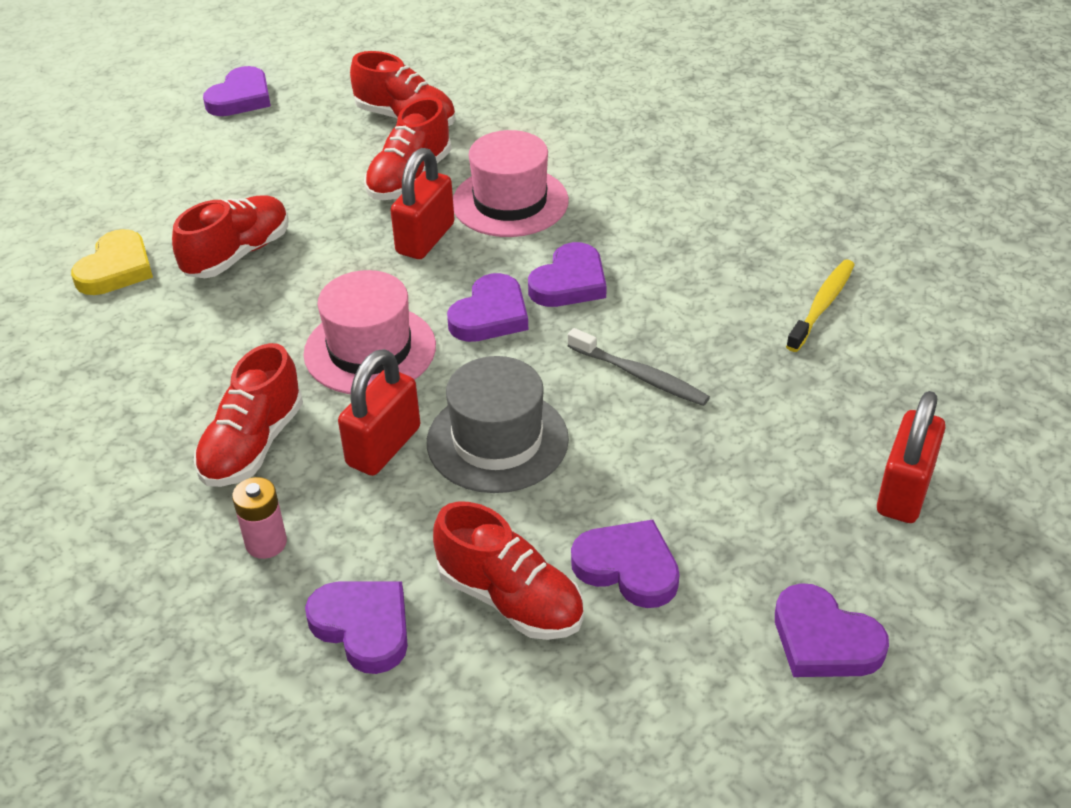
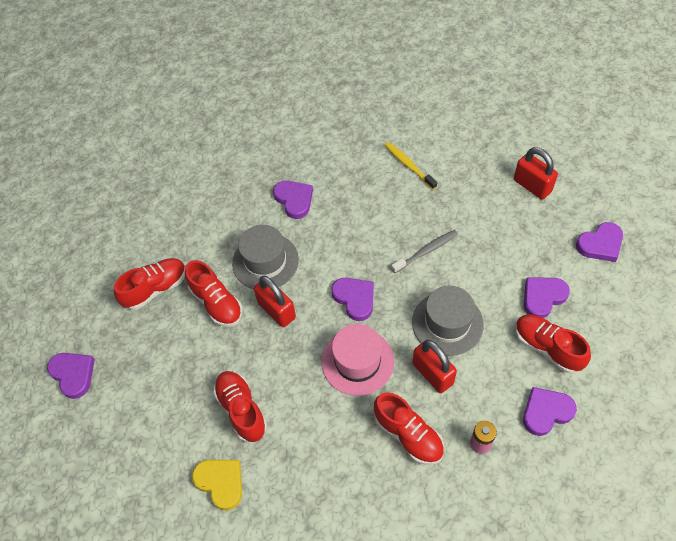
camera: 65 degrees left, 15 degrees up
(510, 202) = (265, 261): pink hat -> grey hat
(510, 599) = (547, 348): red shoe -> red shoe turned 105 degrees counterclockwise
(569, 282) = (345, 256): purple heart -> purple heart (294, 200)

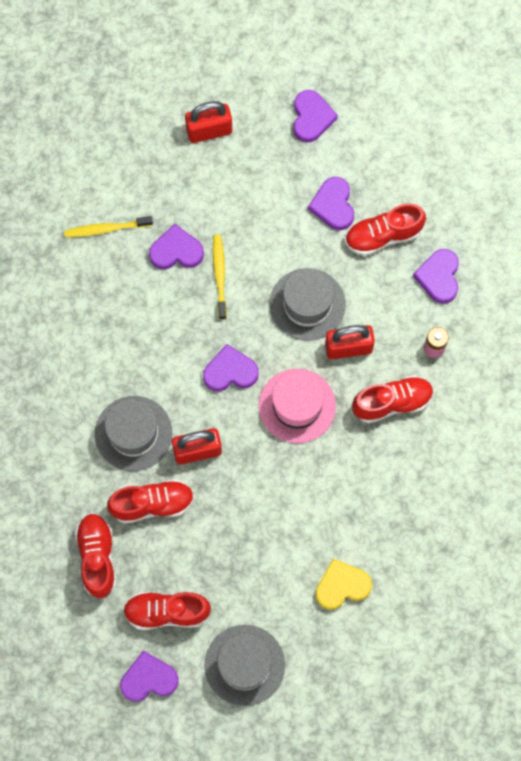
camera: 65 degrees left, 15 degrees up
(114, 440) = (244, 665): none -> grey hat
(241, 410) = (283, 535): red shoe -> red shoe (166, 612)
(294, 200) = (75, 366): purple heart -> purple heart (176, 251)
(426, 251) = (219, 275): grey toothbrush -> yellow toothbrush

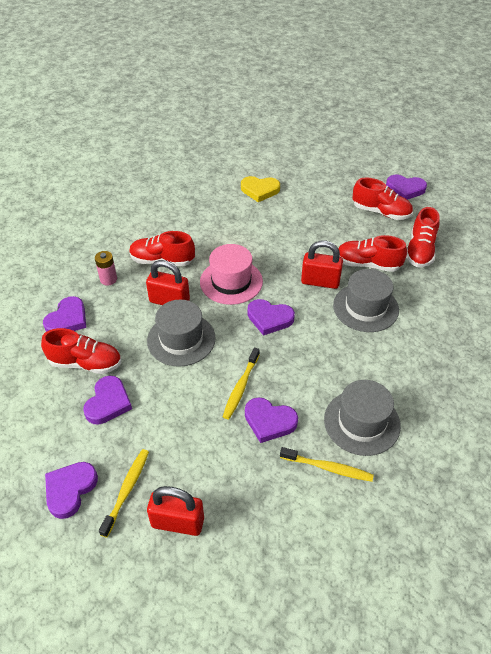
camera: 155 degrees left, 25 degrees down
(244, 665) = (341, 178): grey hat -> grey hat (362, 422)
(265, 137) = (127, 490): none -> yellow toothbrush

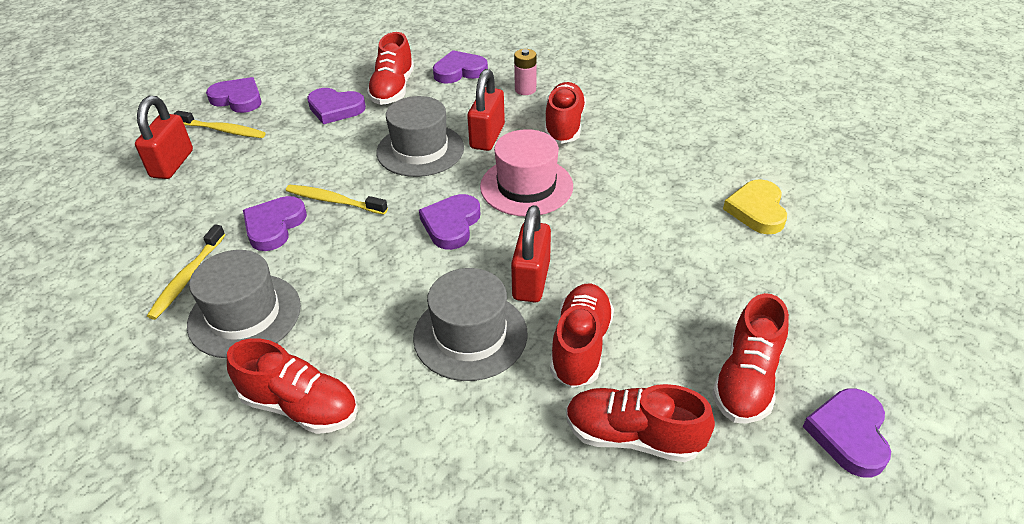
camera: 90 degrees right, 5 degrees down
(67, 319) = (459, 71): purple heart -> purple heart turned 135 degrees clockwise
(428, 379) = (300, 406): none -> red shoe

